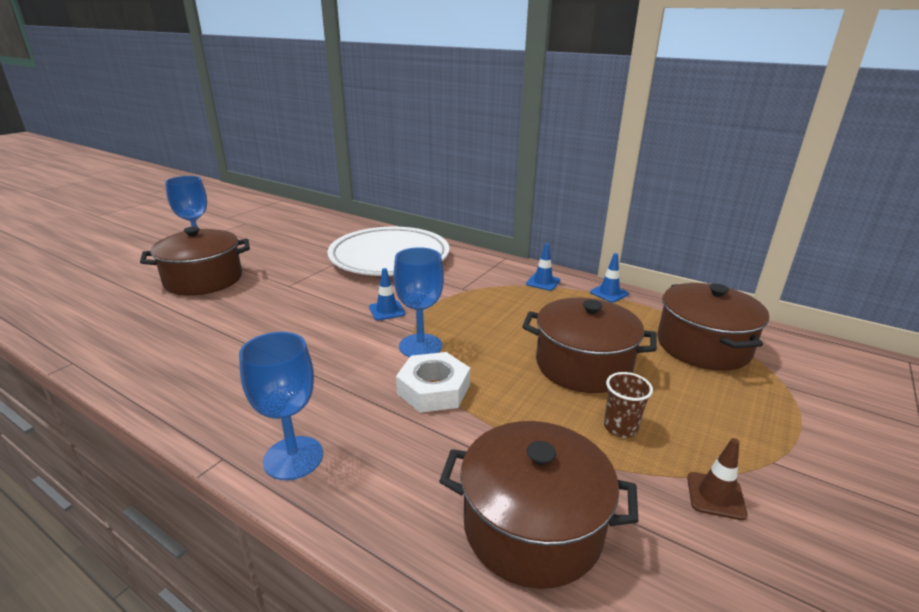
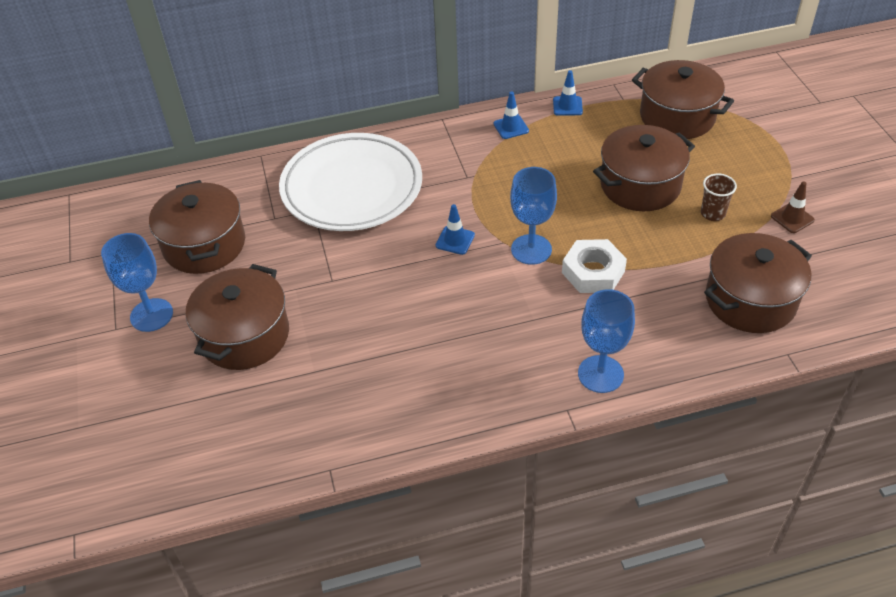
camera: 45 degrees left, 20 degrees up
(279, 240) = (204, 245): none -> brown pot

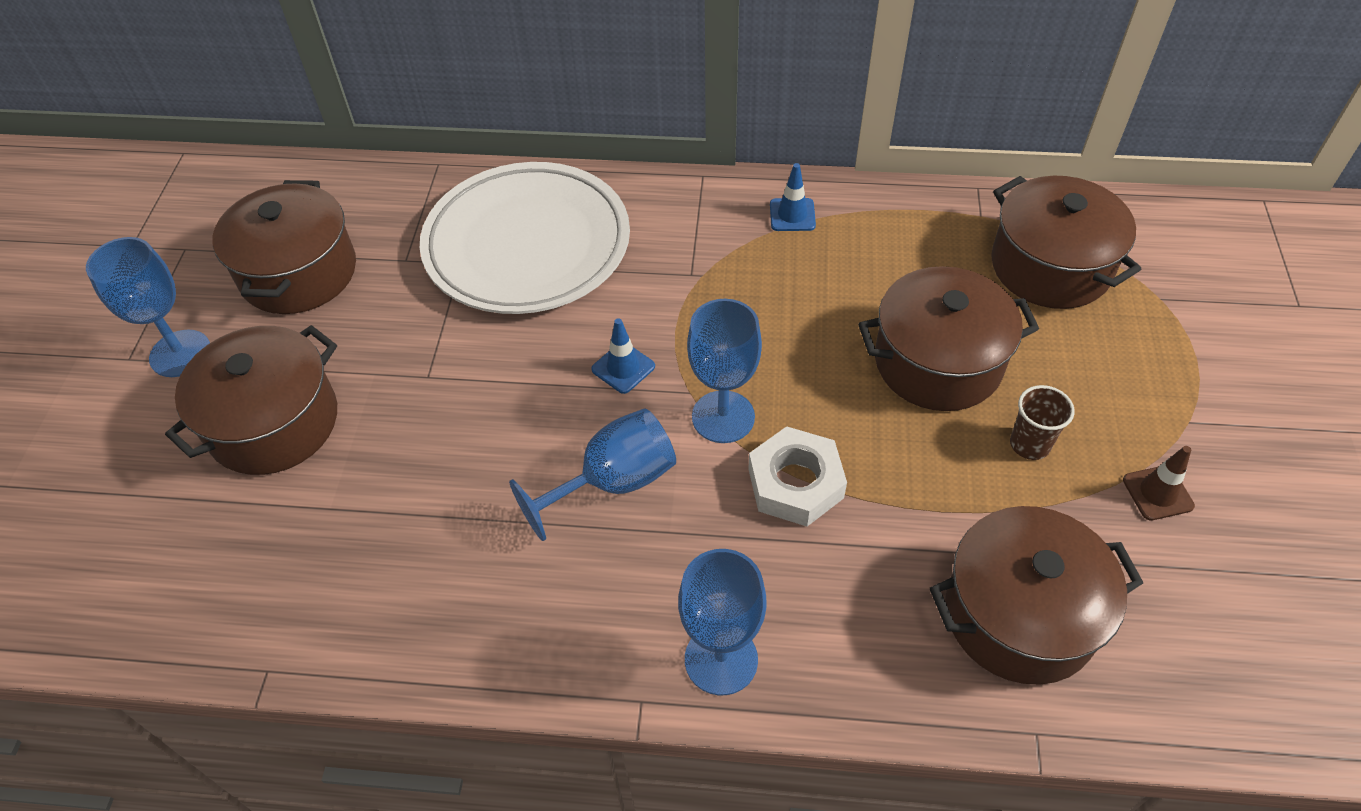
camera: 20 degrees right, 5 degrees up
(485, 303) = (613, 482): none -> blue goblet
(567, 106) = (891, 204): blue traffic cone -> none

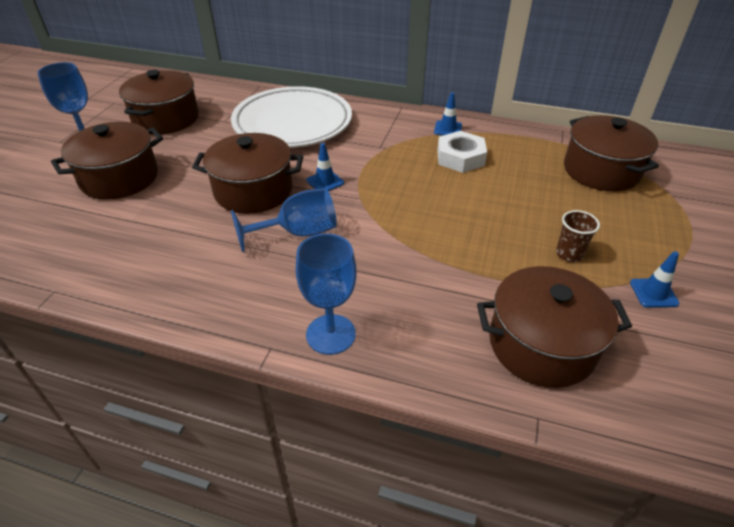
camera: 10 degrees right, 10 degrees down
(723, 417) = (376, 212): blue goblet -> none
(795, 483) = (410, 250): white nut -> white nut (460, 157)
(938, 362) = (518, 205): brown pot -> brown pot (253, 191)
(1157, 493) = (653, 293): brown traffic cone -> blue traffic cone

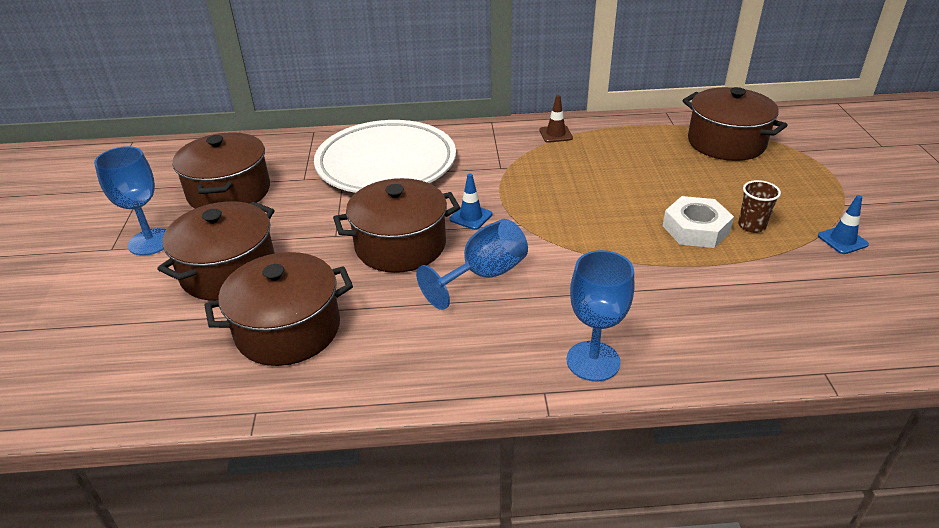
camera: 20 degrees left, 5 degrees down
(448, 129) = (555, 134): blue traffic cone -> brown traffic cone
(460, 157) = (589, 160): white nut -> white nut (695, 229)
(541, 345) = (784, 311): brown pot -> brown pot (288, 329)

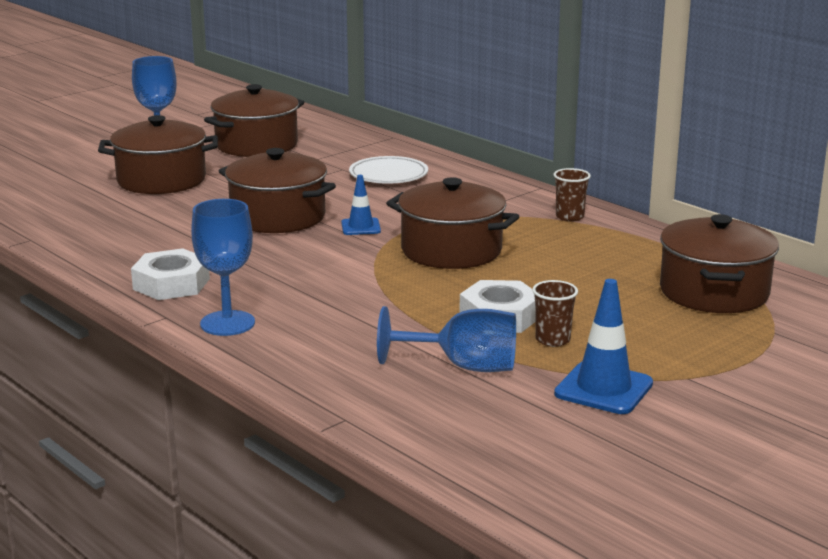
camera: 50 degrees right, 15 degrees down
(288, 329) = (123, 219): brown pot -> brown pot (451, 251)
(386, 164) = (388, 175): white plate -> white plate, size x0.50
(475, 360) = (171, 284): none -> white nut
(484, 275) = (283, 256): blue goblet -> blue goblet (463, 366)
(555, 134) = (569, 217): brown traffic cone -> brown cup
(842, 240) = (603, 389): blue traffic cone -> blue traffic cone, size x1.66

